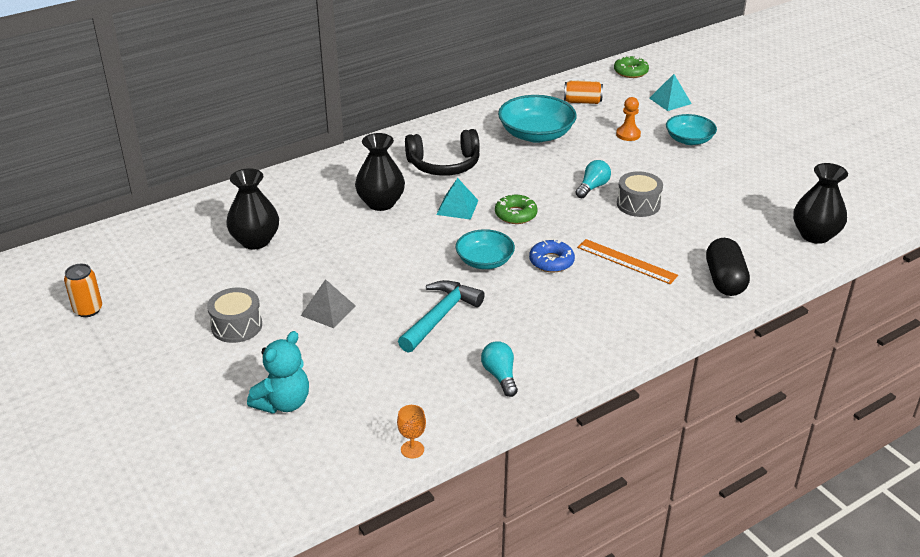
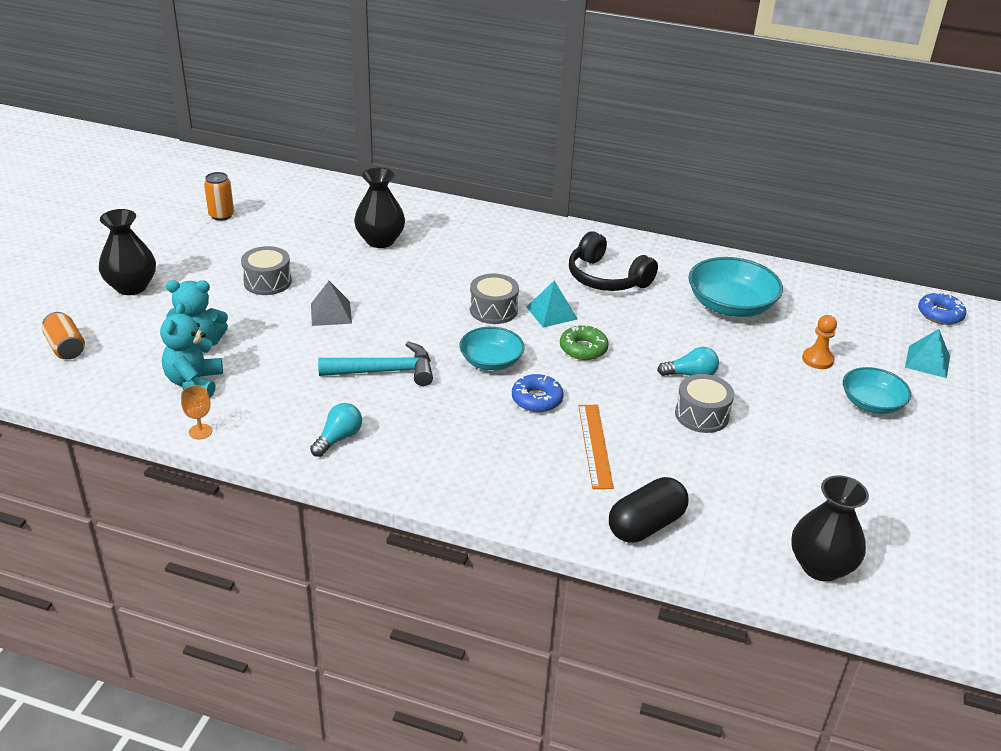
camera: 50 degrees right, 0 degrees up
(338, 427) = (194, 382): none -> turquoise teddy bear
(381, 203) = (505, 272): black vase -> black vase (131, 286)
(422, 230) = (493, 310): none -> grey drum
(582, 101) = (832, 308): orange can -> orange can (66, 347)
(630, 72) = (940, 314): green donut -> blue donut

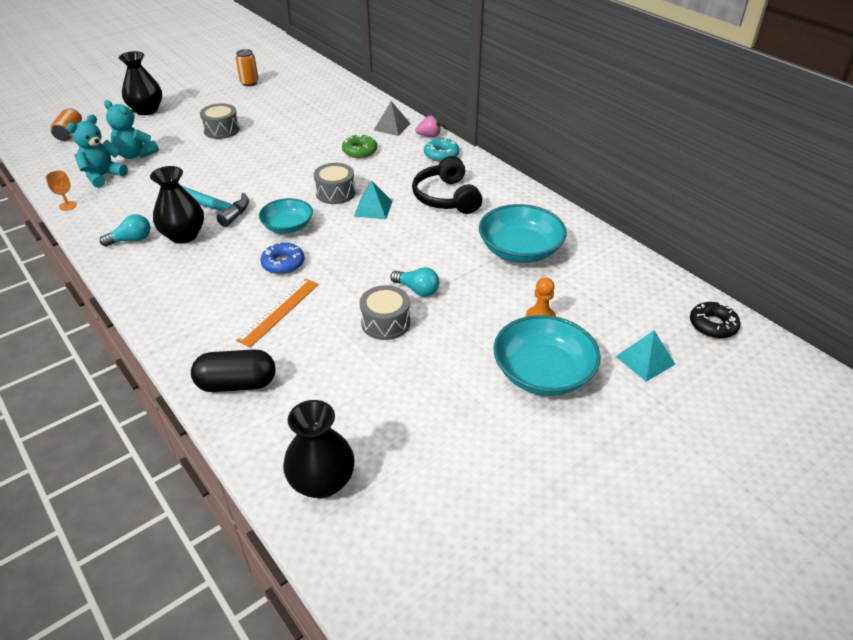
camera: 35 degrees right, 5 degrees up
(331, 313) = (231, 161): grey pyramid -> grey pyramid (392, 127)
(380, 240) = (323, 125): black vase -> black vase (183, 235)
(509, 219) = (429, 136): none -> pink strawberry
(547, 236) = (441, 154): none -> turquoise donut
(583, 348) = (362, 241): green donut -> green donut (359, 151)
(871, 403) = (543, 373): turquoise bowl -> turquoise bowl, size x1.56
(940, 314) = (712, 325): blue donut -> black donut

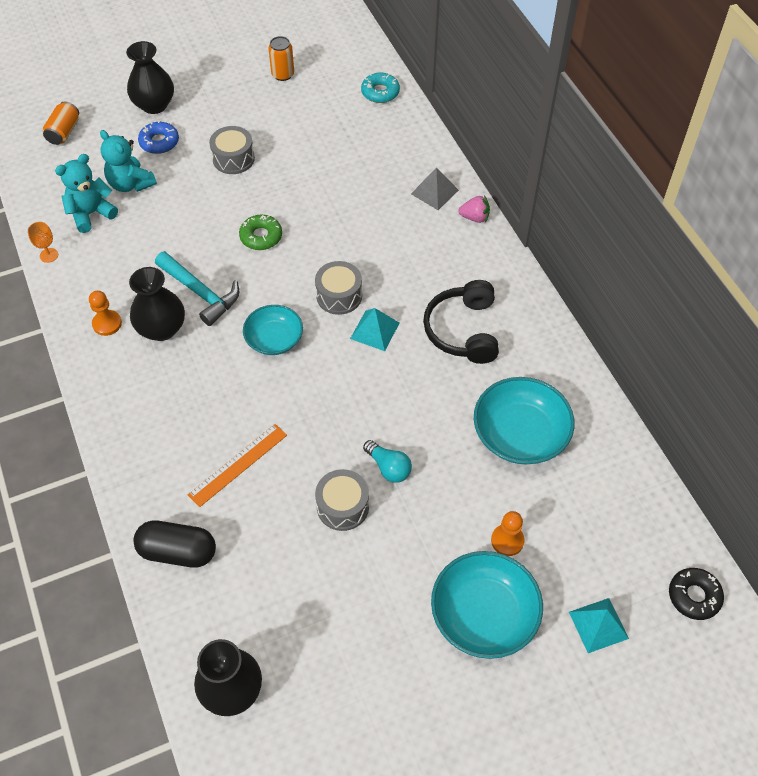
camera: 15 degrees right, 15 degrees up
(131, 240) = (107, 324): turquoise light bulb -> orange pawn
(283, 263) = (257, 395): blue donut -> blue donut (159, 142)
(359, 151) = (384, 229): green donut -> green donut (261, 236)
(441, 154) = (479, 255): turquoise donut -> turquoise donut (380, 92)

